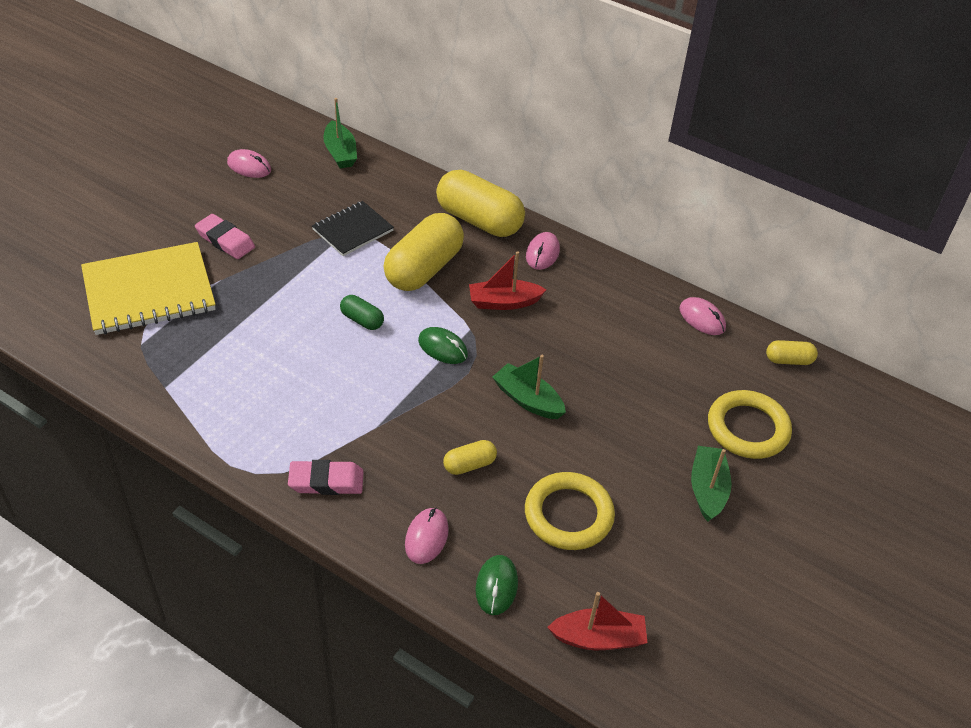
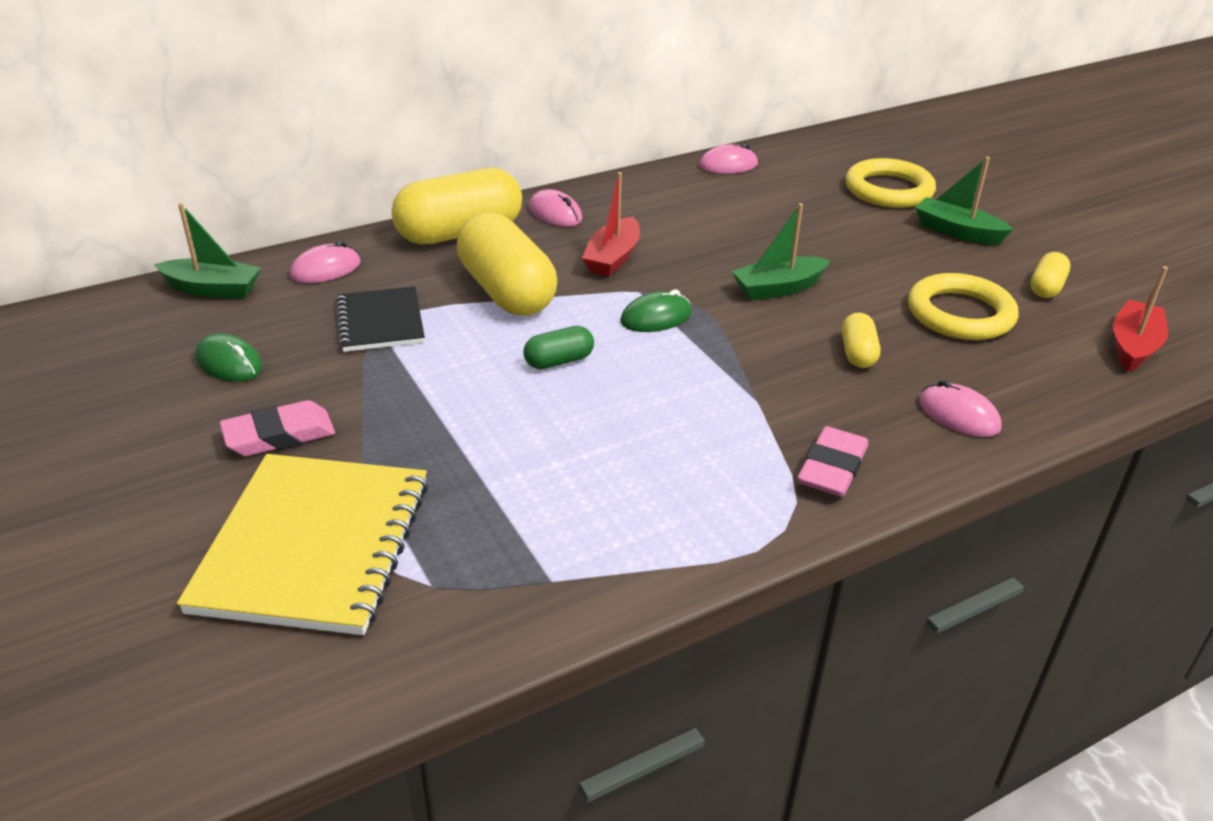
camera: 60 degrees left, 10 degrees down
(249, 166) = (139, 371): pink mouse -> pink mouse (326, 269)
(496, 586) = (1048, 388): green mouse -> green mouse (229, 363)
(789, 360) = (813, 146): yellow capsule -> yellow capsule (1046, 287)

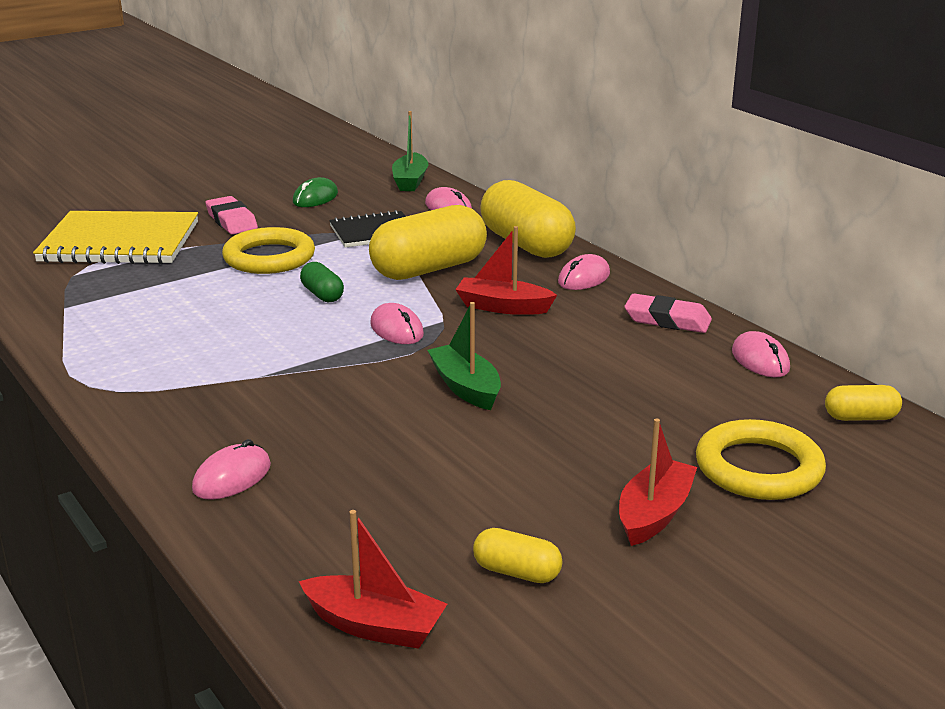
camera: 85 degrees right, 10 degrees down
(656, 317) = (397, 329): green mouse -> pink mouse
(832, 468) = (160, 407): pink eraser -> pink eraser (667, 320)
(858, 353) = (343, 427): yellow capsule -> yellow capsule (860, 417)
(957, 232) = (654, 514): green boat -> red boat
(960, 314) = (434, 496): yellow ring -> yellow ring (269, 258)

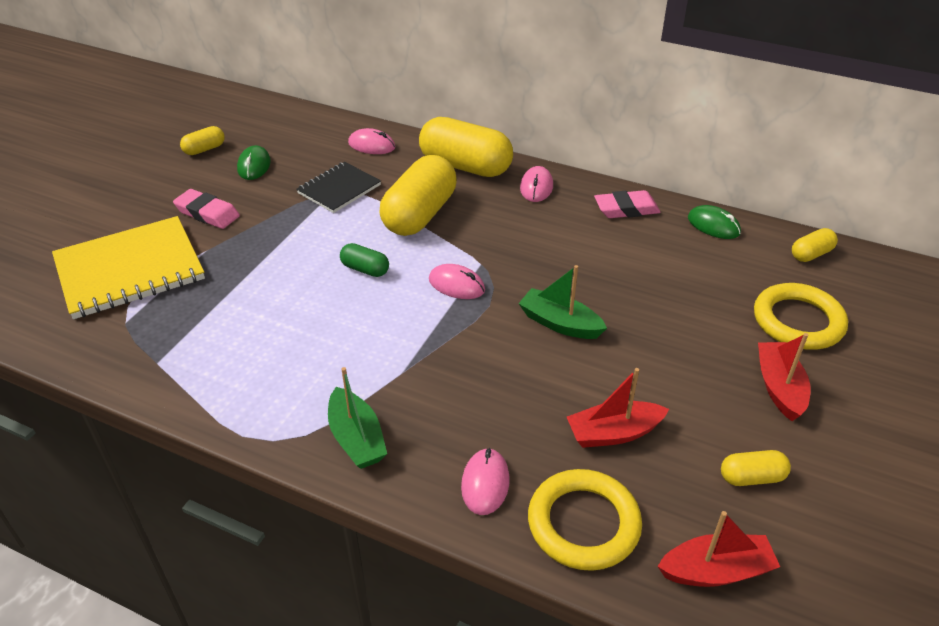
camera: 30 degrees left, 15 degrees up
(269, 258) = (282, 244): yellow ring -> yellow ring (583, 523)
(286, 177) = (204, 149): none -> yellow capsule
(410, 181) = (314, 125): green boat -> green boat (356, 438)
(503, 307) = (509, 235): red boat -> red boat (613, 433)
(760, 360) = (713, 225): pink mouse -> green mouse

